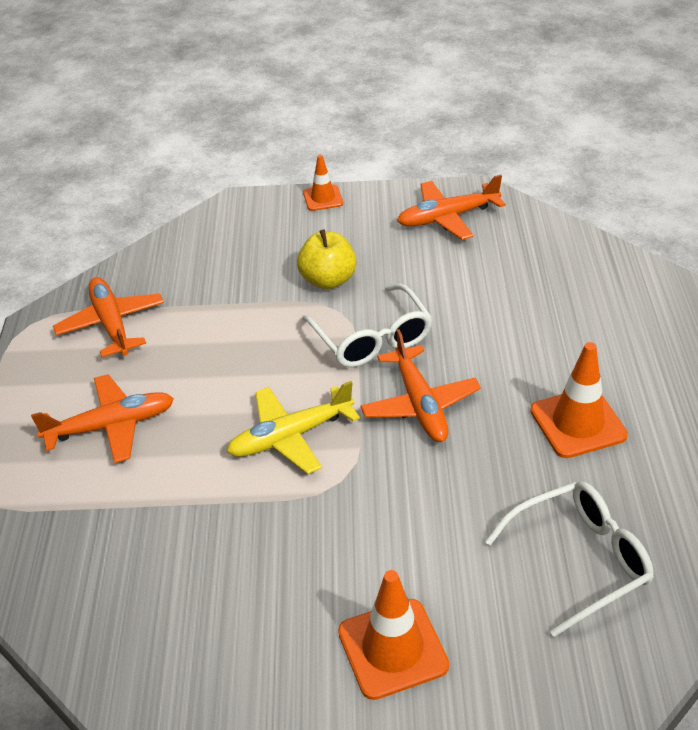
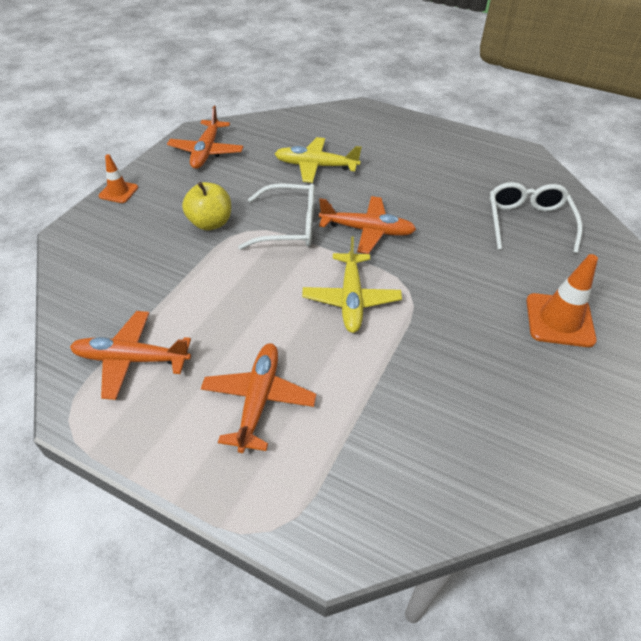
camera: 65 degrees left, 5 degrees up
(506, 311) = (316, 166): none -> yellow plane
(578, 423) = (428, 181): orange traffic cone -> none

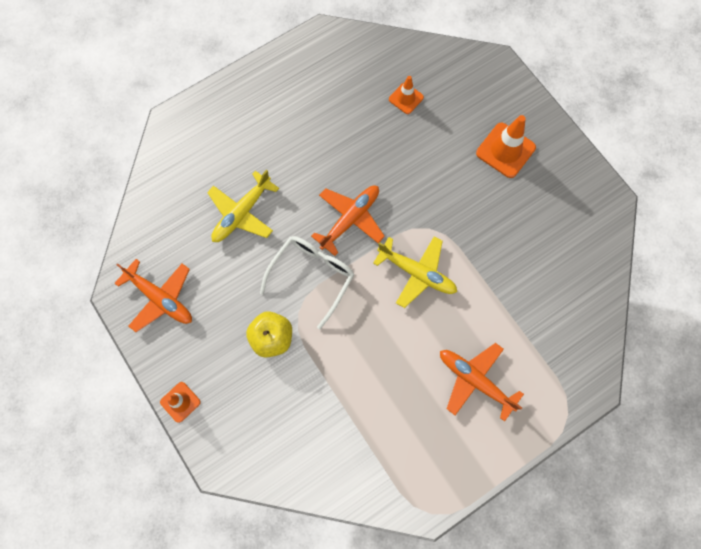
camera: 60 degrees left, 25 degrees up
(132, 359) = (397, 453): orange plane -> none
(528, 222) = (406, 98): white glasses -> orange traffic cone

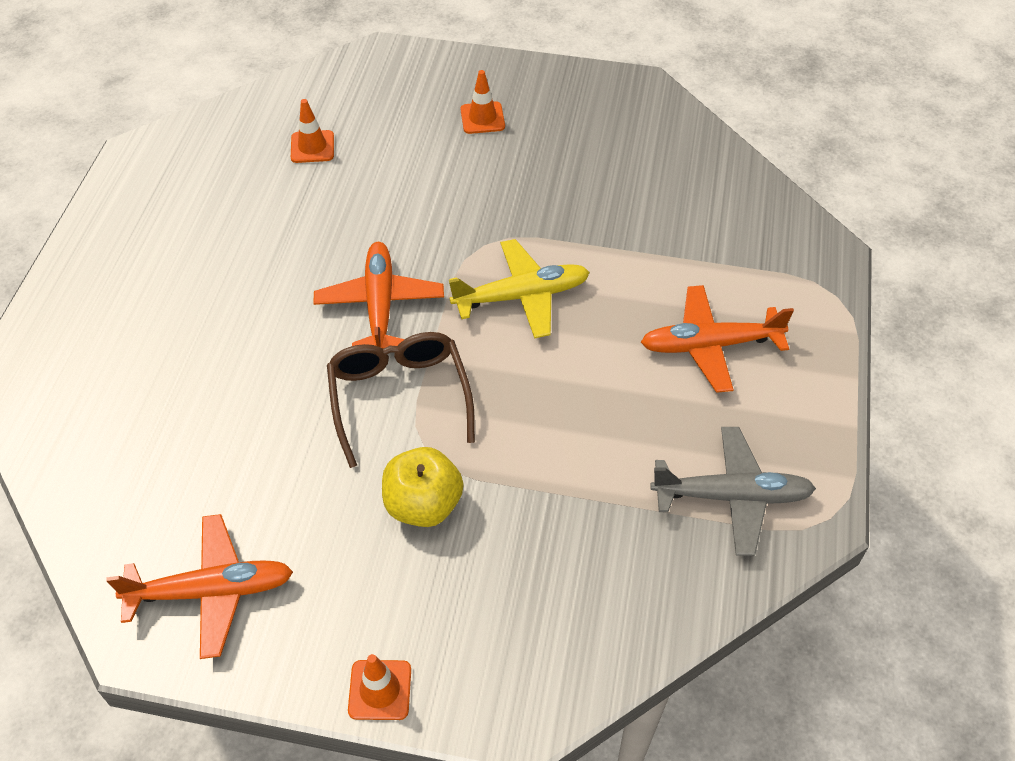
camera: 45 degrees left, 20 degrees down
(242, 213) = (227, 403): yellow plane -> none
(312, 276) = (399, 397): white glasses -> brown glasses
(400, 461) = (731, 496): none -> grey plane
(505, 150) = (482, 118): orange traffic cone -> orange traffic cone, size x0.60

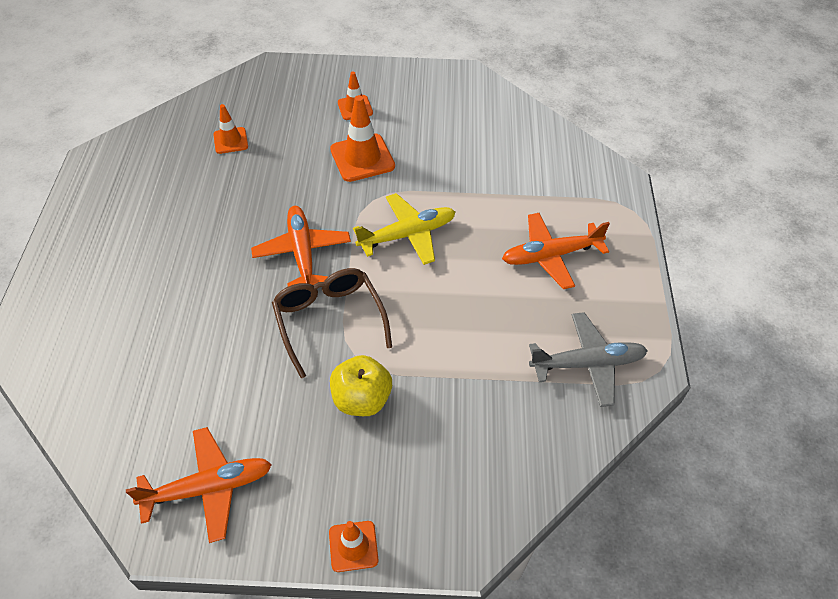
camera: 10 degrees left, 0 degrees up
(480, 187) = (362, 158): none -> orange traffic cone

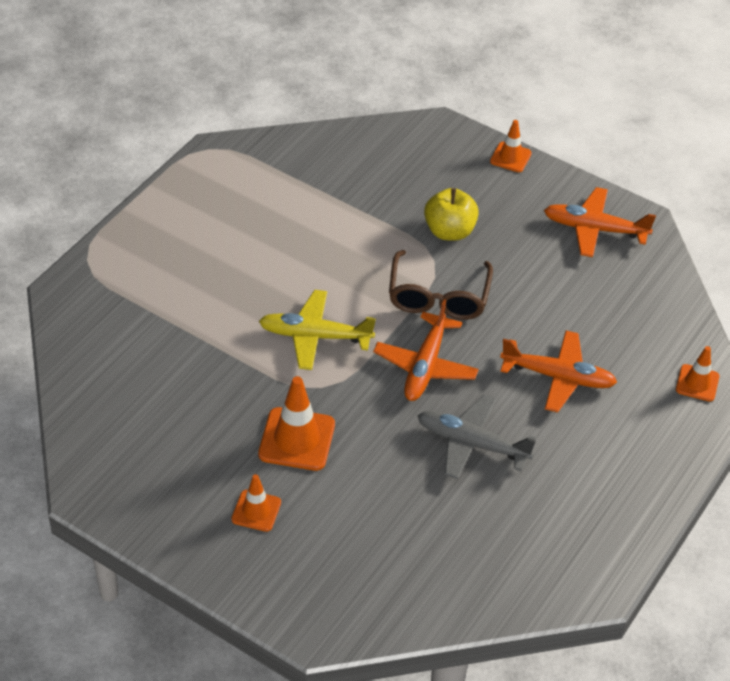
camera: 150 degrees left, 5 degrees down
(230, 140) = (428, 534): orange traffic cone -> orange traffic cone (697, 383)
(551, 255) = (203, 259): orange plane -> orange plane (557, 377)
(587, 364) = (258, 176): grey plane -> grey plane (472, 443)

